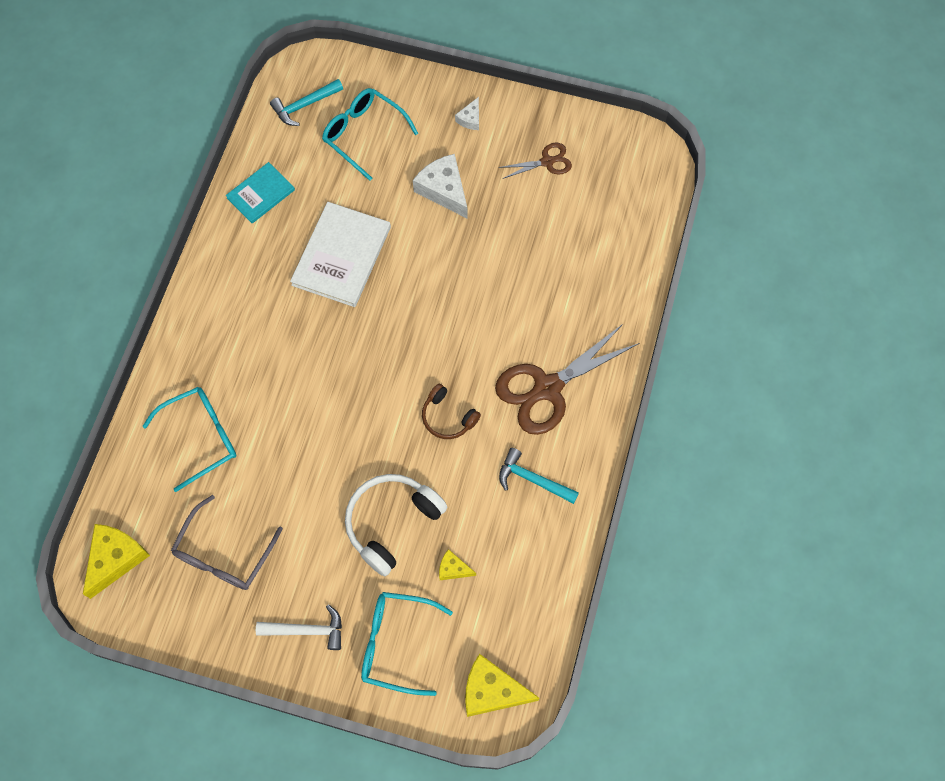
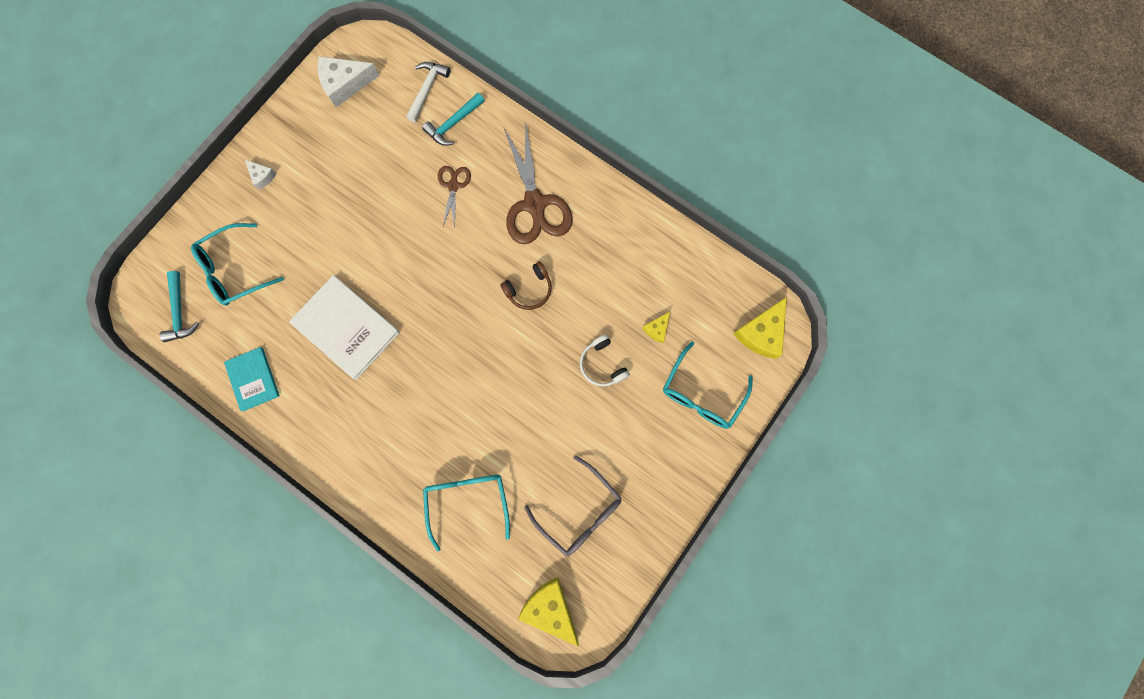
camera: 70 degrees left, 10 degrees up
(307, 630) = (667, 461): white hammer -> white hammer (427, 89)
(391, 522) = (602, 364): white headphones -> white headphones, size x0.59
(444, 190) = (321, 221): white cheese -> white cheese (345, 84)
(532, 479) = (606, 243): turquoise hammer -> turquoise hammer (453, 124)
(547, 162) = (332, 130): brown scissors -> brown scissors (453, 186)

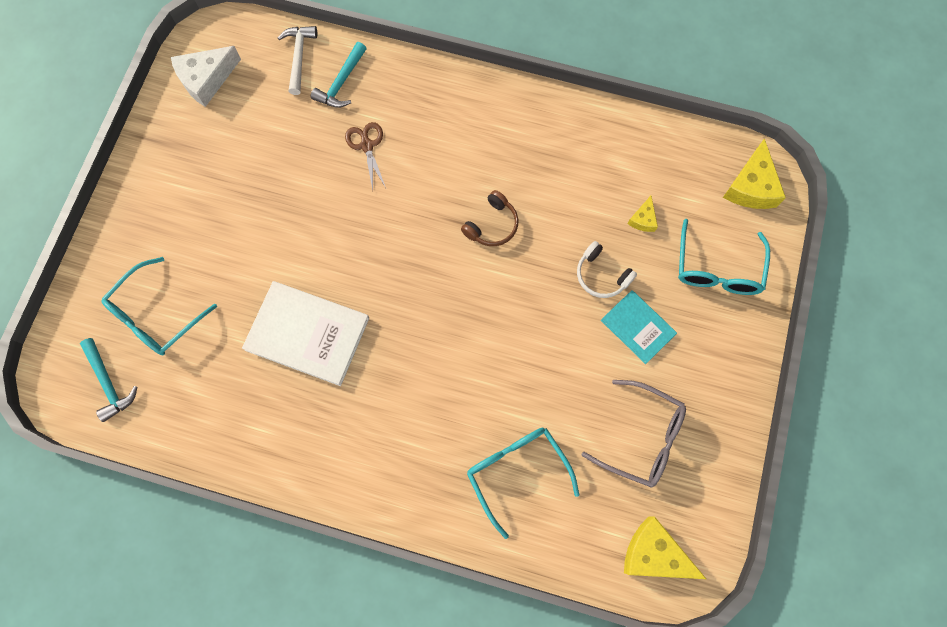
camera: 20 degrees left, 5 degrees down
(253, 379) = (222, 427): turquoise book -> turquoise book (638, 327)
(262, 176) = (149, 205): white cheese -> none
(534, 204) = (462, 135): brown scissors -> none

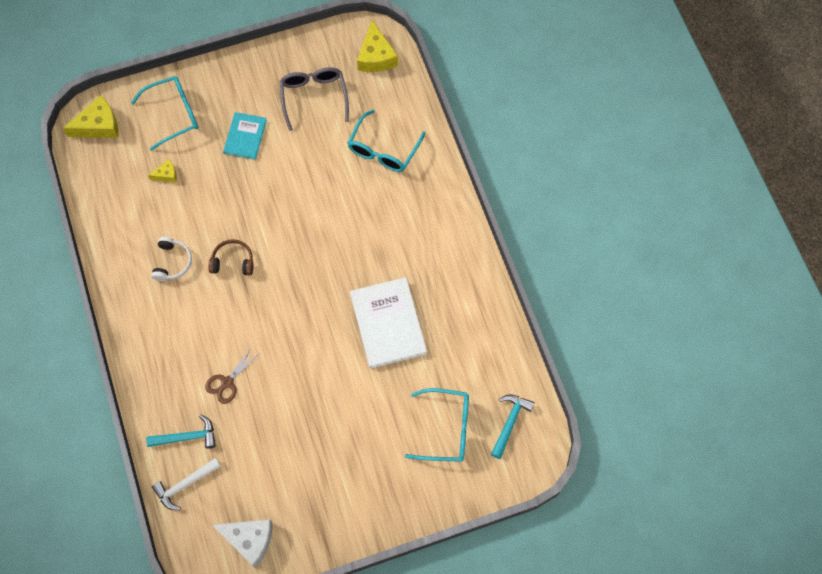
camera: 125 degrees left, 5 degrees down
(601, 275) = (224, 176): white headphones -> white headphones (172, 262)

